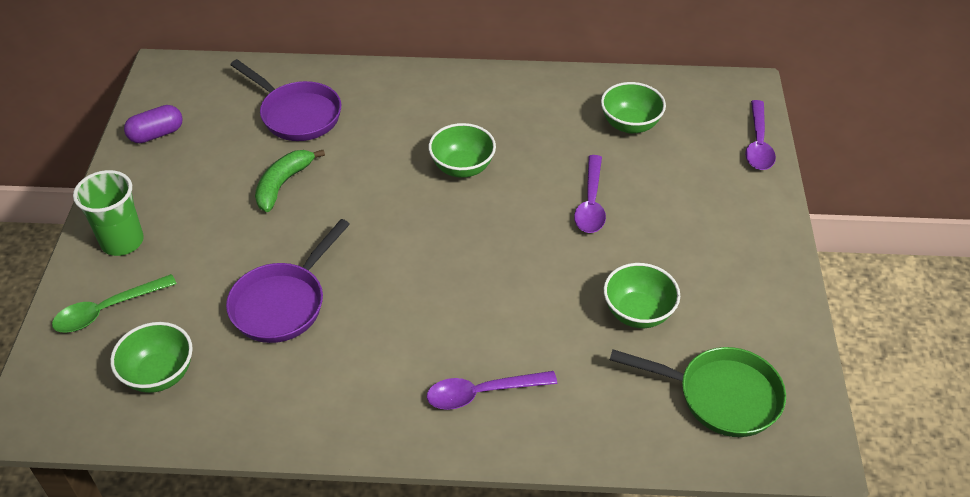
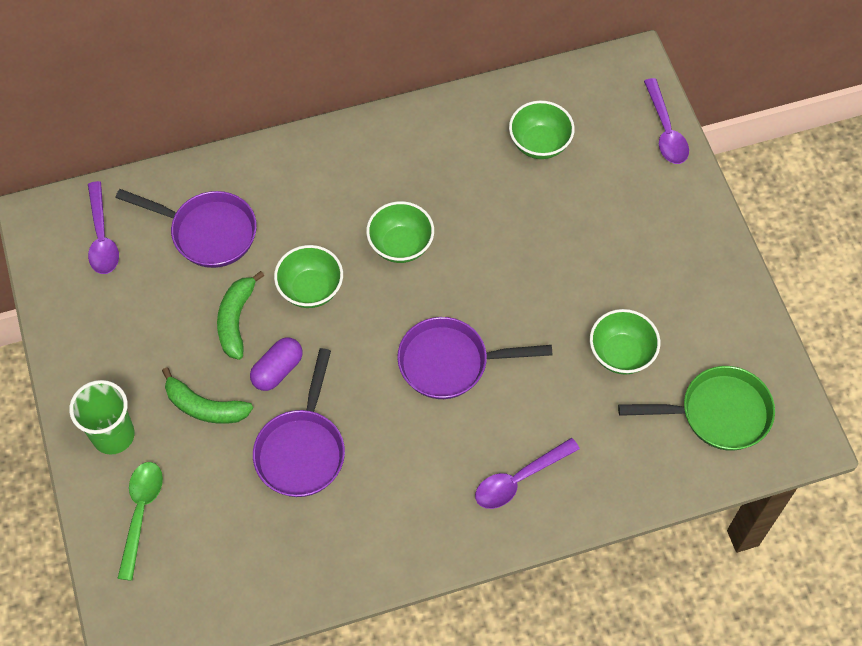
camera: 20 degrees left, 15 degrees up
(107, 310) = (141, 512): green spoon -> green spoon turned 150 degrees clockwise
(156, 134) = (76, 301): purple capsule -> purple capsule (277, 370)
(159, 374) = (227, 559): green bowl -> green bowl (310, 289)
(215, 242) = (204, 407): none -> green banana
(462, 272) = (450, 363): none -> purple pan
(591, 203) = (537, 249): purple spoon -> purple spoon (102, 238)

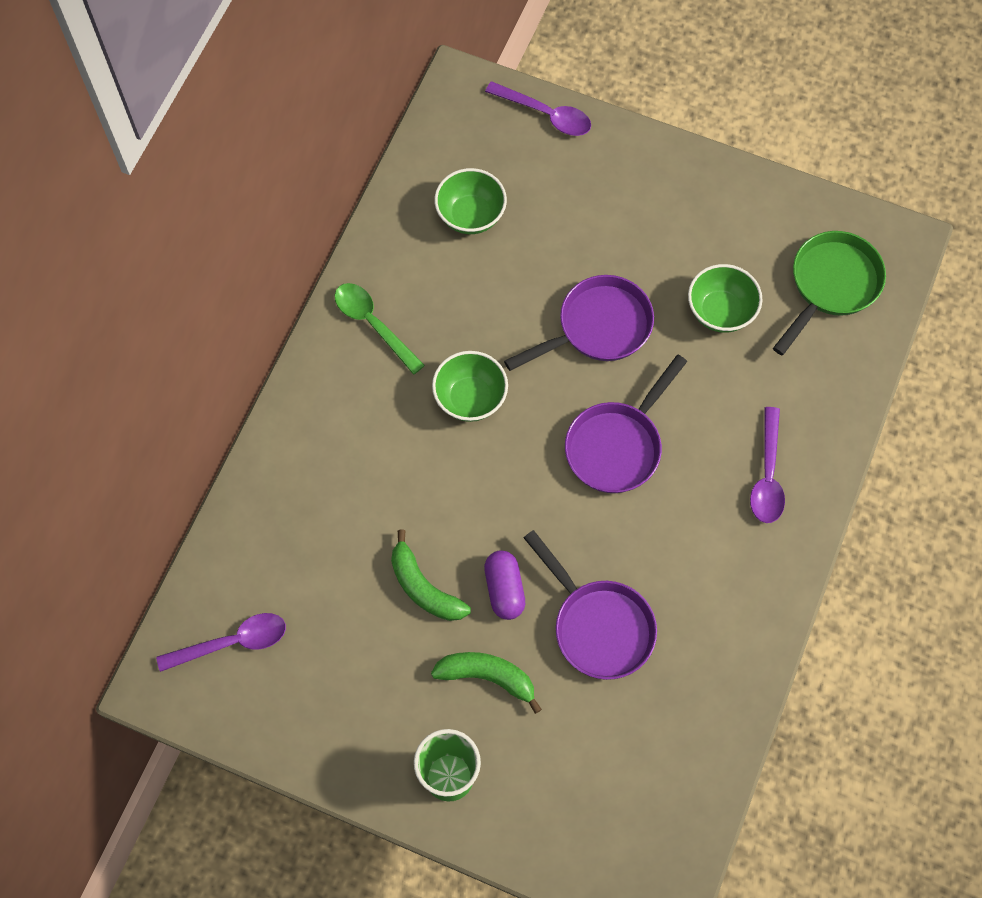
camera: 50 degrees left, 5 degrees up
(102, 238) = (233, 642): purple spoon -> purple spoon turned 45 degrees counterclockwise
(141, 512) = (546, 806): green spoon -> green spoon (373, 324)
(204, 407) = (488, 677): green banana -> green banana turned 135 degrees counterclockwise
(208, 232) = (312, 546): purple pan -> purple pan (598, 327)
(310, 289) = (448, 503): green bowl -> none

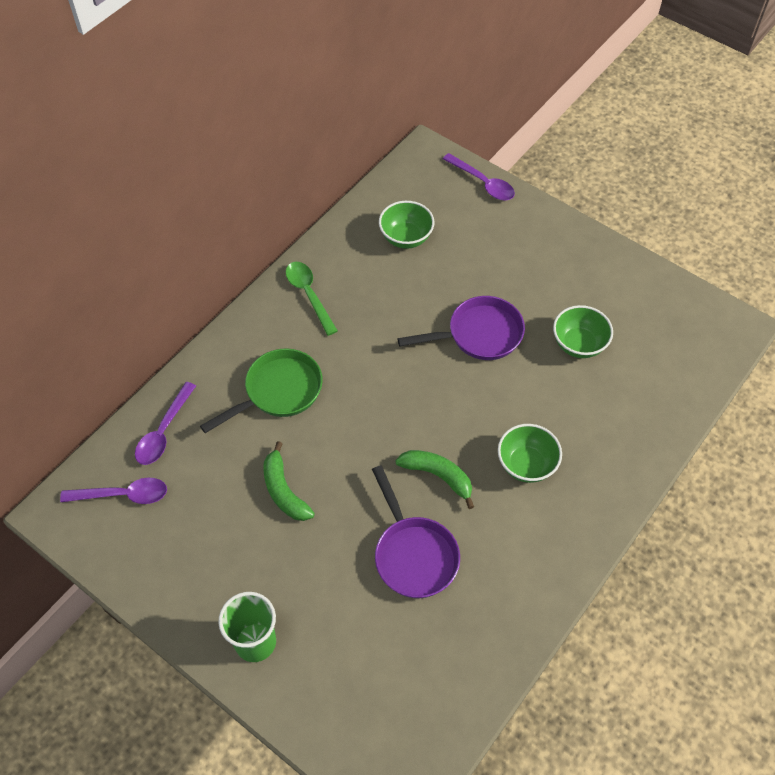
camera: 15 degrees right, 10 degrees down
(470, 398) = (365, 362): green bowl -> green bowl (526, 464)
(488, 677) = (312, 571): green banana -> green banana (438, 476)
(504, 589) = (346, 508): purple capsule -> none
(617, 446) = (469, 422): purple pan -> none
(767, 476) = (584, 473): purple spoon -> purple spoon (163, 432)
(831, 285) = (672, 345): green pan -> green pan (278, 391)

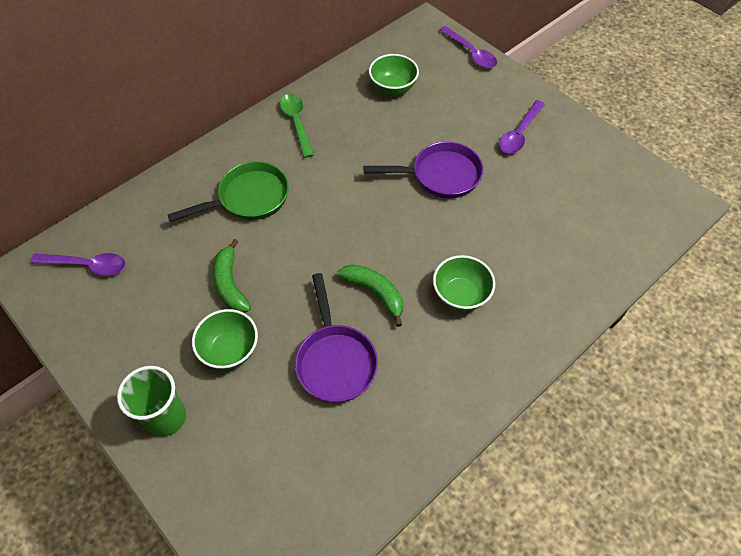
camera: 10 degrees right, 0 degrees up
(163, 432) = (138, 217): purple spoon -> purple spoon (519, 134)
(578, 344) = (531, 196): green bowl -> green bowl (230, 350)

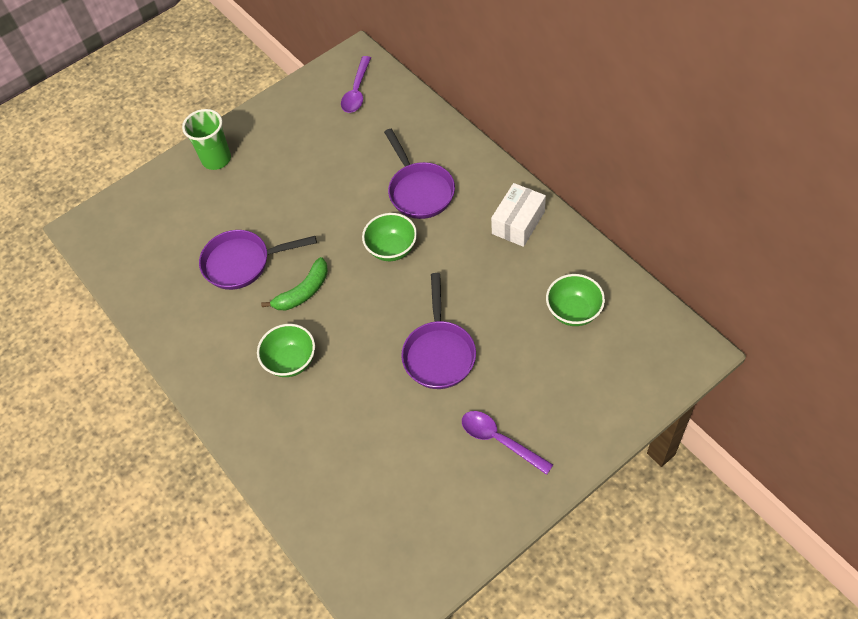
camera: 100 degrees right, 0 degrees up
(230, 284) = (327, 186): green banana -> none
(230, 350) = (264, 192): green bowl -> green bowl (392, 249)
(248, 198) = (419, 191): green pan -> purple pan
(296, 122) = (518, 223): green spoon -> white box
(471, 53) = (641, 400): purple spoon -> none

